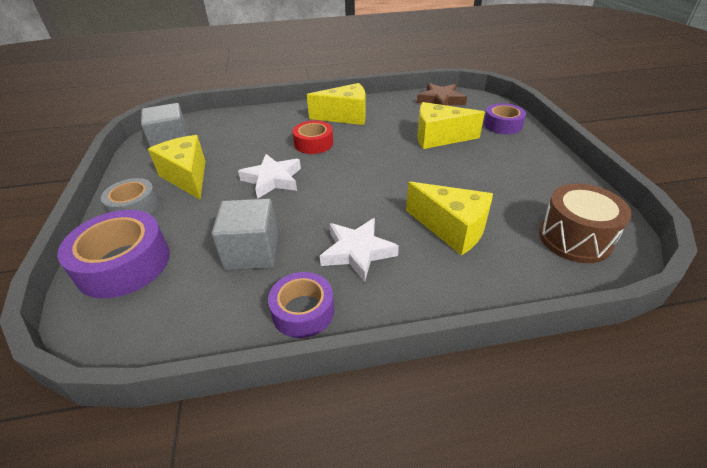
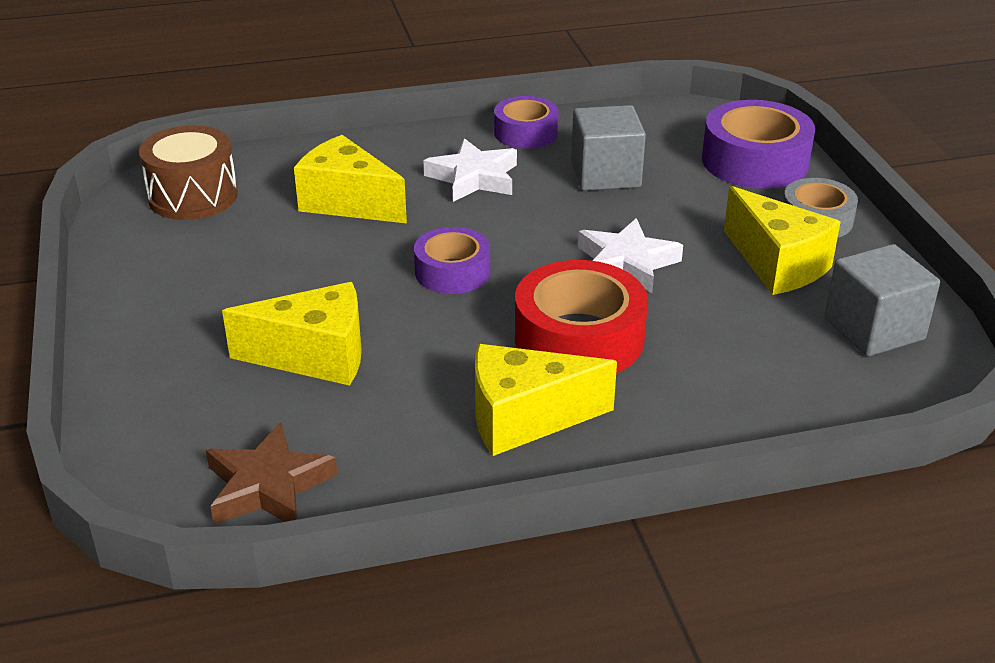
camera: 175 degrees right, 5 degrees down
(313, 143) = (579, 338): red tape -> red tape, size x1.60
(502, 125) = (157, 396): purple tape -> purple tape (452, 272)

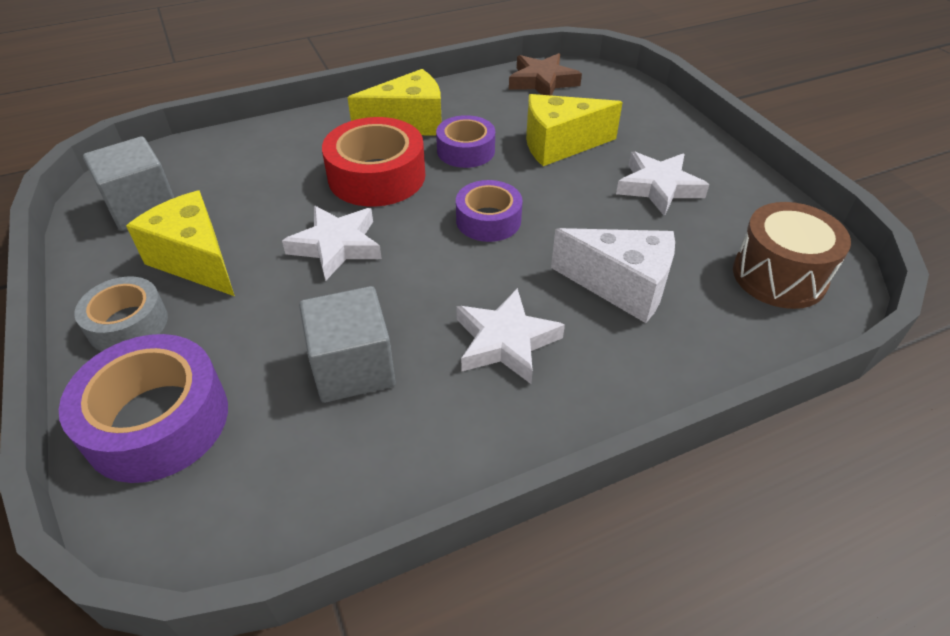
camera: 170 degrees right, 10 degrees up
(231, 287) = (658, 187): none -> white star
(348, 203) = (621, 286): yellow cheese -> white cheese
(525, 133) = (462, 442): purple tape -> purple tape (466, 151)

